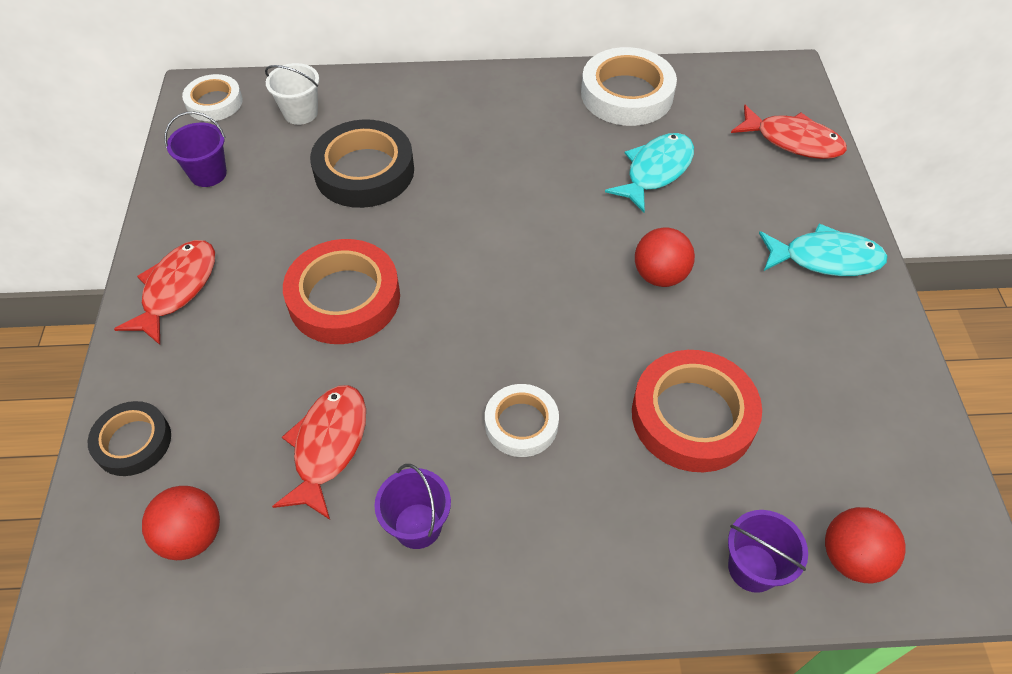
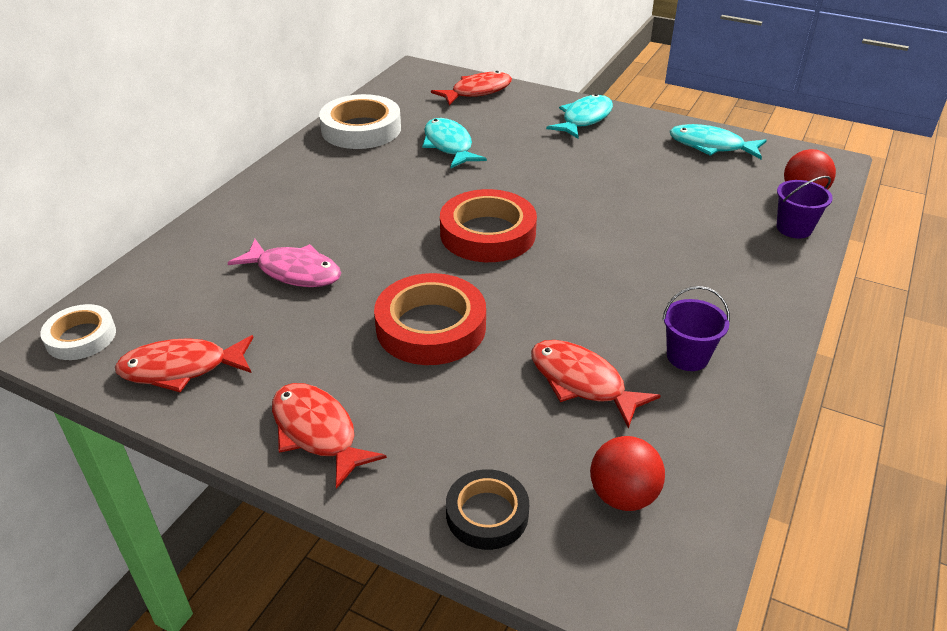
camera: 60 degrees left, 15 degrees down
(208, 174) = (181, 369): purple bucket -> red fish
(300, 113) = (173, 286): white bucket -> none
(364, 171) = (294, 272): black tape -> pink fish
(521, 424) = (628, 278): white tape -> none
(660, 275) = (544, 178): red ball -> none
(693, 416) = (670, 208): red tape -> red tape (487, 233)
(883, 411) = (711, 146): none -> turquoise fish

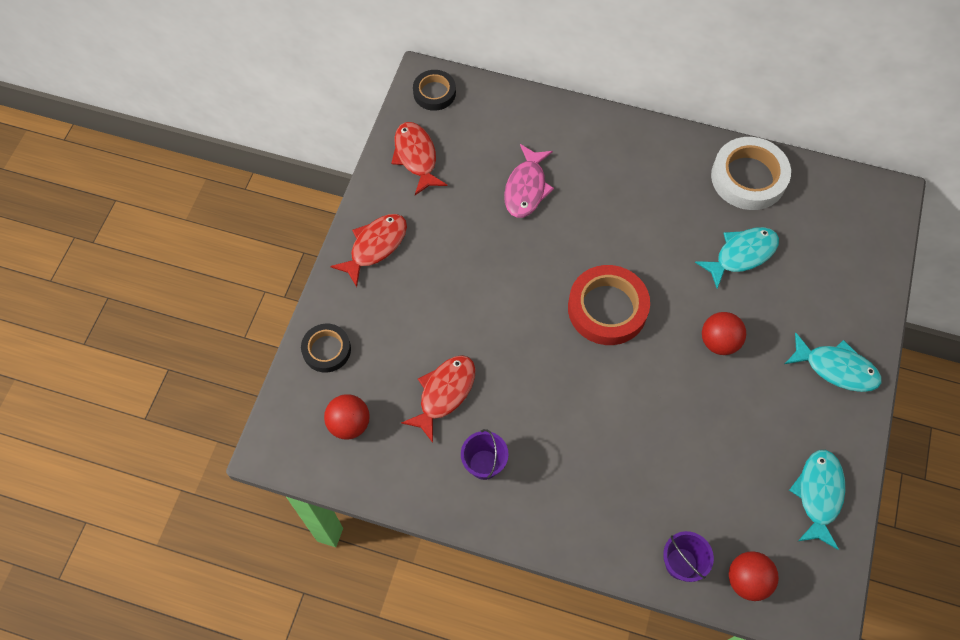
camera: 80 degrees right, 25 degrees up
(81, 337) = (434, 93): white tape -> black tape
(431, 327) = (483, 289): red tape -> none
(477, 91) = (861, 261): red fish -> none
(545, 172) = (719, 342): none -> red ball

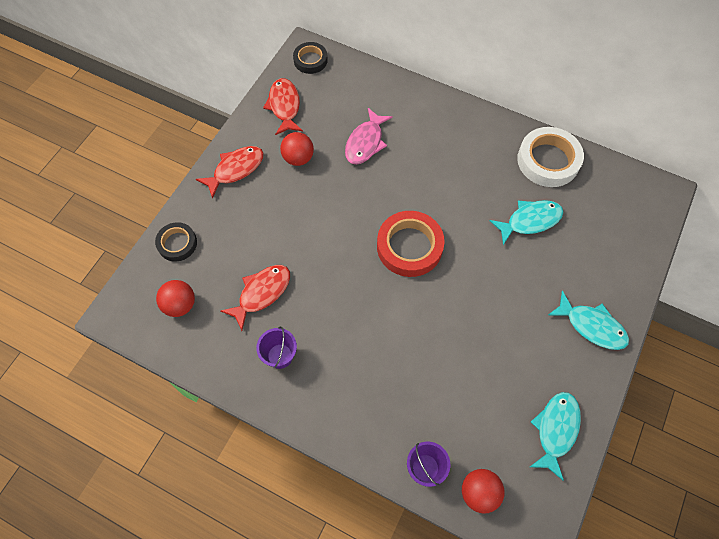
camera: 10 degrees right, 0 degrees up
(719, 342) = (496, 288): red ball -> red ball (298, 158)

